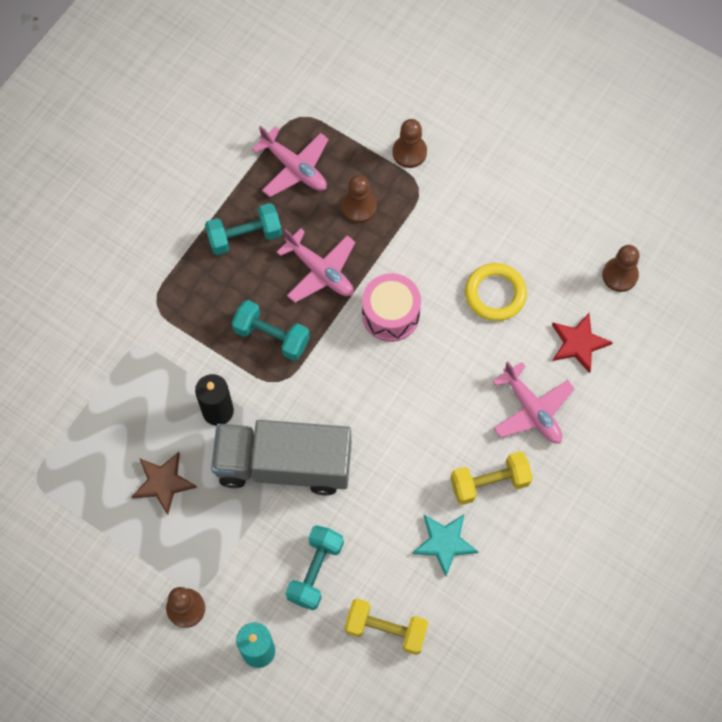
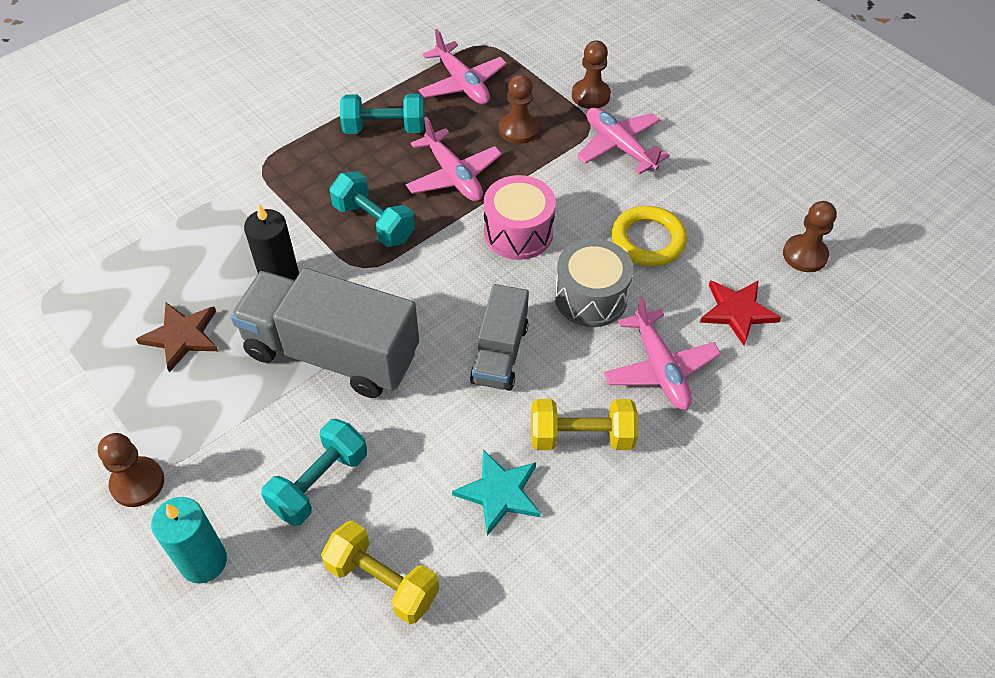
camera: 15 degrees right, 15 degrees down
(410, 430) = (500, 353): none -> grey truck
(448, 203) = (619, 147): none -> pink plane
(464, 361) = (590, 297): none -> grey drum

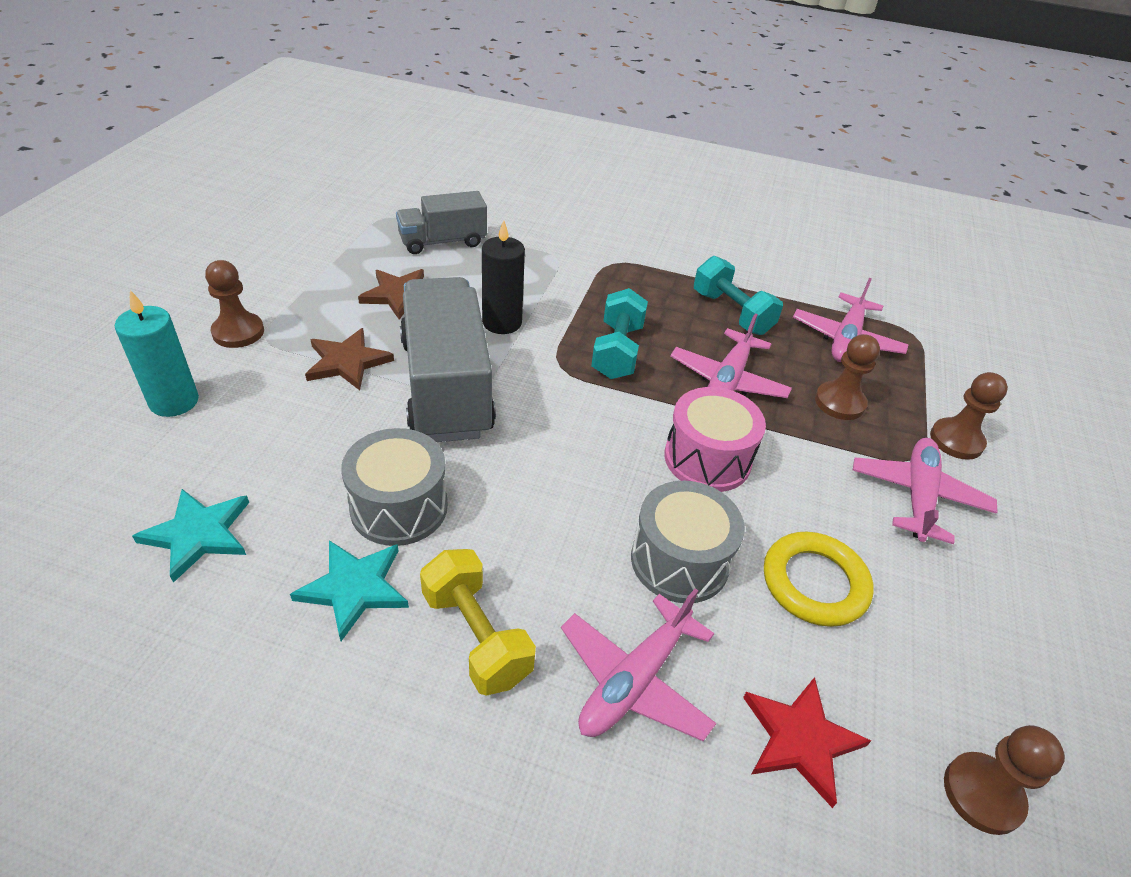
camera: 55 degrees right, 10 degrees down
(247, 411) = (347, 362): none -> brown star
(319, 482) = (294, 439): turquoise dumbbell -> none
(382, 581) = (198, 534): yellow dumbbell -> turquoise star
(441, 437) = (399, 507): none -> grey drum
(500, 353) = (537, 510): grey truck -> grey truck (442, 241)

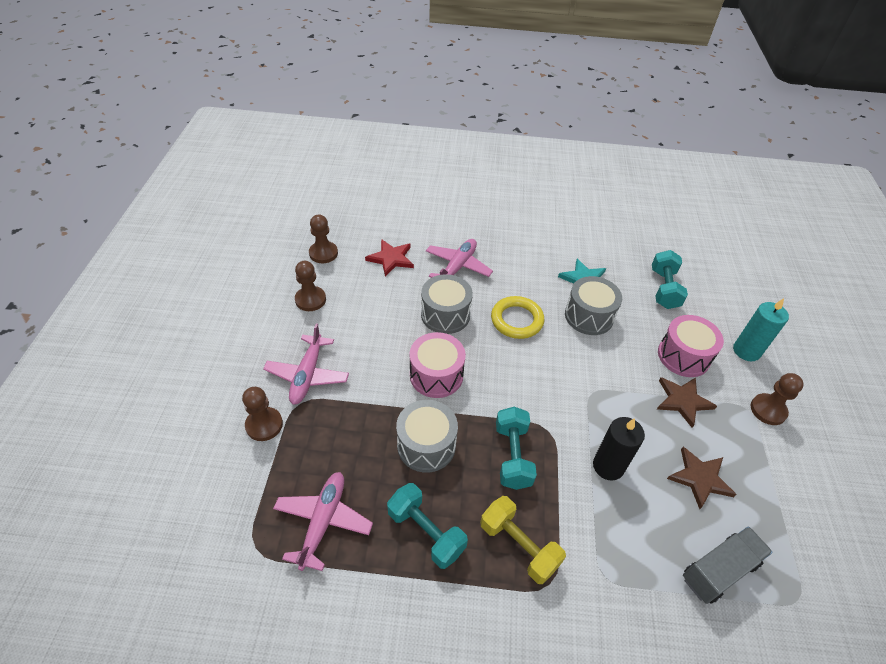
camera: 170 degrees right, 5 degrees up
(198, 534) = (664, 289): turquoise star -> turquoise dumbbell
(287, 413) = (683, 356): none -> pink drum
(446, 386) = (611, 395): grey truck -> none
(476, 636) = (525, 271): yellow dumbbell -> yellow dumbbell (518, 546)
(728, 380) = (426, 445): pink plane -> grey drum
(814, 583) = (378, 315): yellow ring -> yellow ring (517, 320)
(839, 402) = (343, 442): brown pawn -> brown pawn (310, 300)

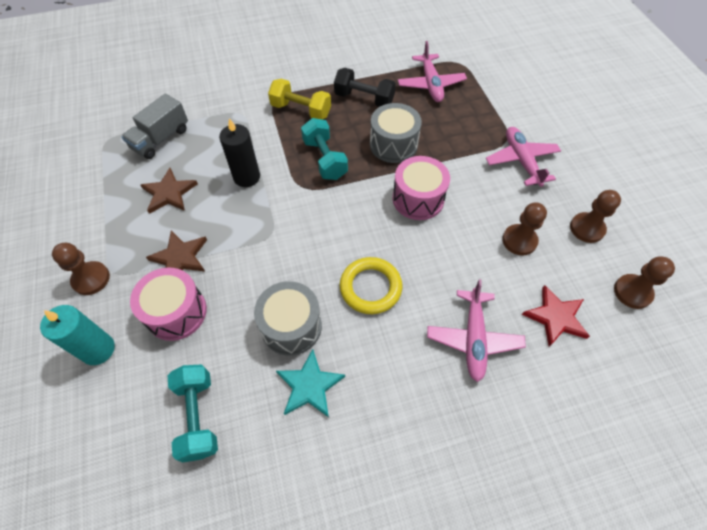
camera: 160 degrees right, 10 degrees up
(264, 425) = (517, 118): brown pawn -> brown pawn (519, 240)
(426, 532) = (364, 99): turquoise dumbbell -> black dumbbell
(445, 315) = (447, 264): grey drum -> none

